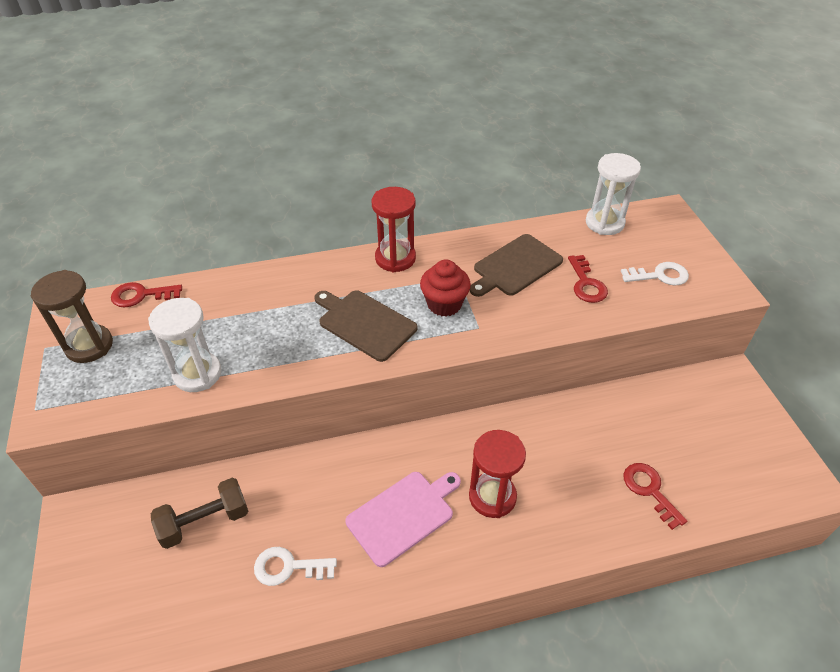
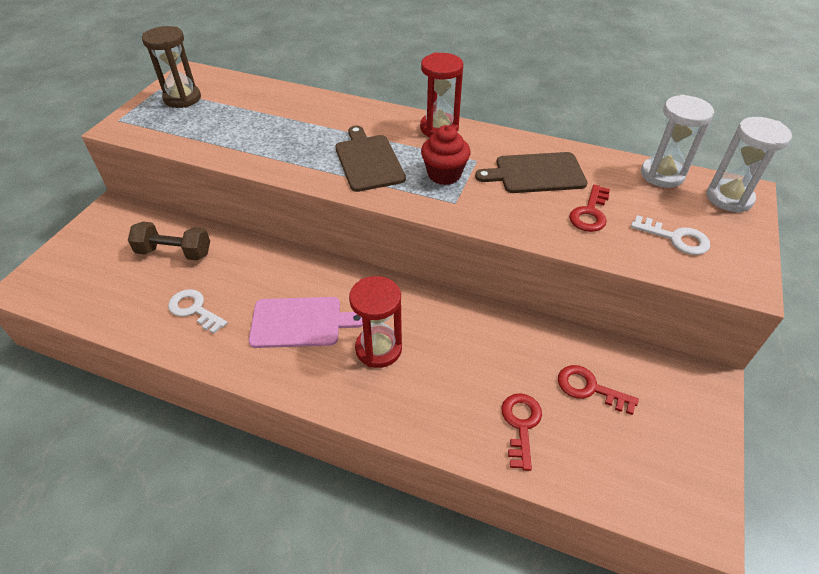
camera: 35 degrees right, 0 degrees up
(141, 295) = (242, 82): red key -> red key (589, 388)
(197, 374) = (225, 142): white hourglass -> white hourglass (729, 198)

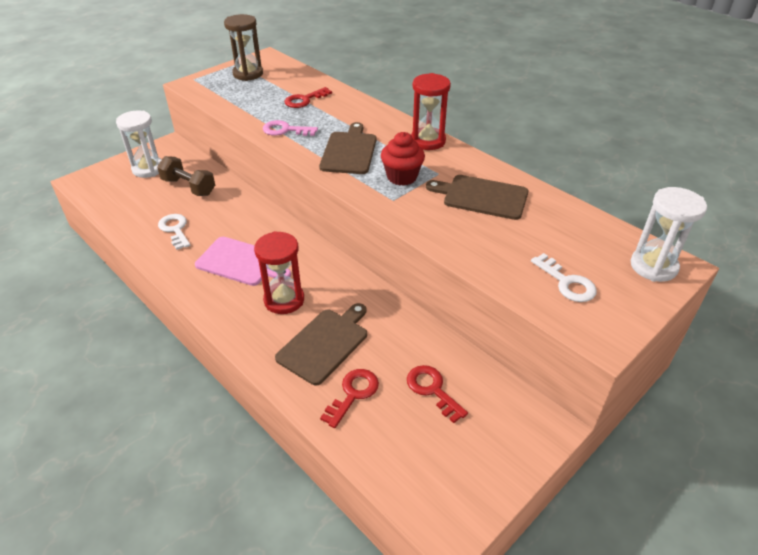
camera: 25 degrees right, 5 degrees down
(279, 155) = (285, 130): none -> pink key
(454, 381) = (324, 343): none -> brown cutting board
(590, 213) = (503, 240): red key -> red key (304, 100)
(662, 175) = (602, 229): white hourglass -> white hourglass (148, 169)

